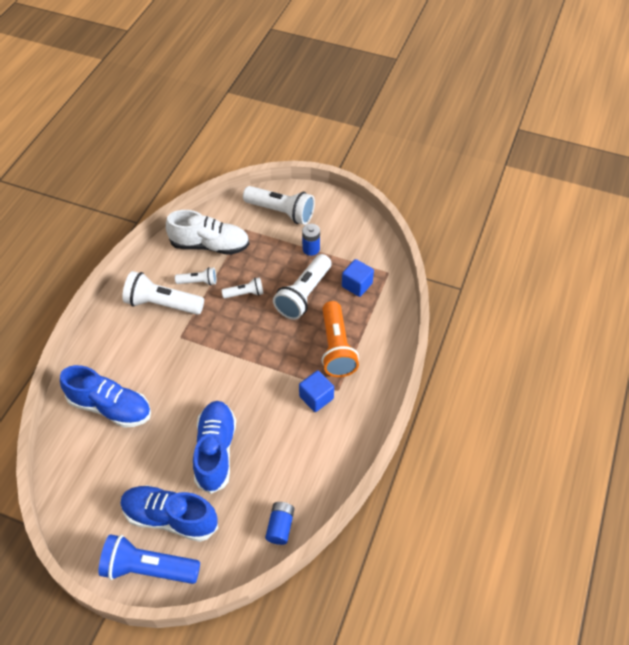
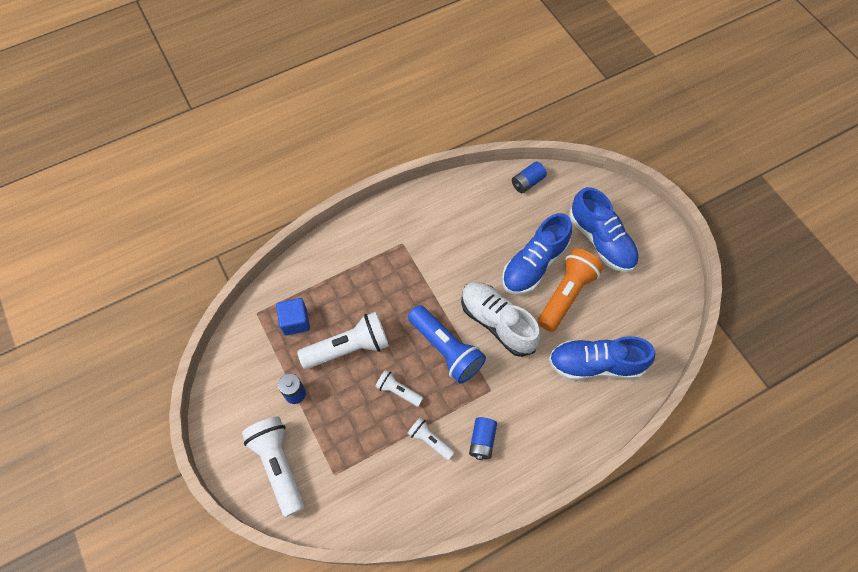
camera: 140 degrees left, 10 degrees up
(110, 407) = (596, 364): blue shoe -> blue shoe turned 60 degrees counterclockwise
(148, 568) = (637, 219): blue flashlight -> blue flashlight (446, 349)
(162, 304) = (482, 441): white flashlight -> blue battery
(210, 245) = (384, 480): white shoe -> white shoe (497, 322)
(316, 397) = (424, 249): blue cube -> none
(336, 348) = (370, 277): orange flashlight -> orange flashlight (566, 294)

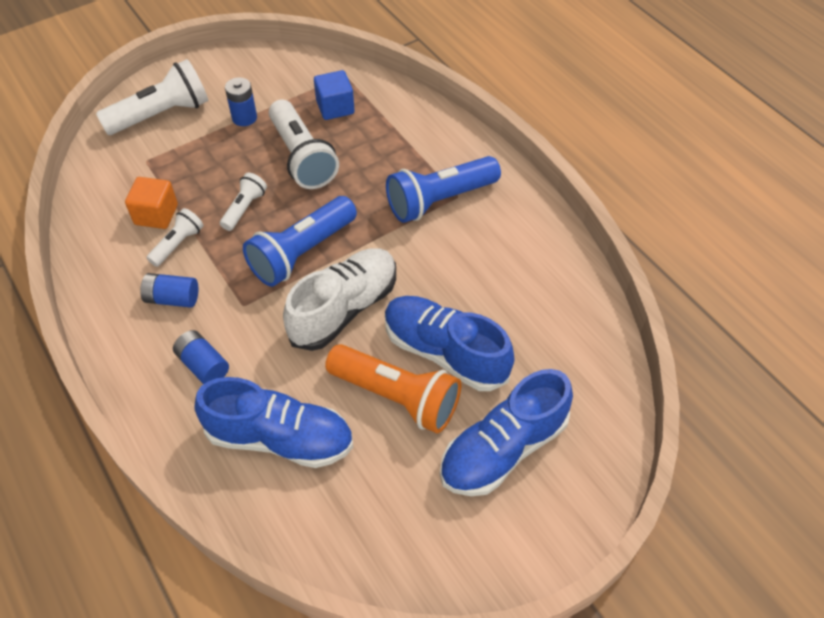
camera: 85 degrees right, 10 degrees down
(397, 460) = (156, 215): none -> orange cube
(405, 255) = (439, 200): none -> blue flashlight
(527, 182) = (594, 340): blue battery -> blue battery (203, 365)
(596, 364) = (280, 438): blue shoe -> blue shoe turned 105 degrees clockwise

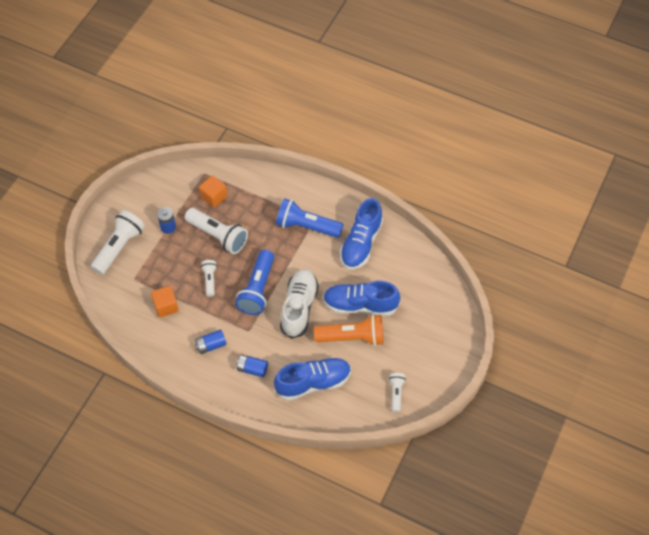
camera: 30 degrees left, 5 degrees up
(178, 244) = (190, 316): white flashlight -> white flashlight (396, 393)
(335, 107) = (213, 197): blue cube -> orange cube
(439, 200) = (306, 226): blue flashlight -> blue flashlight turned 75 degrees clockwise
(503, 449) = (413, 336): blue shoe -> blue shoe (361, 243)

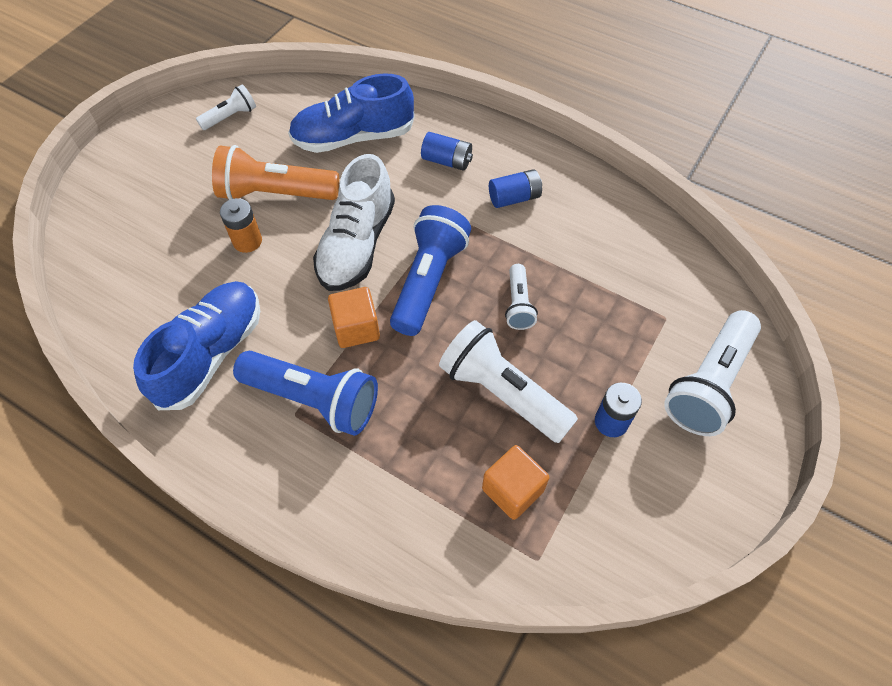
camera: 175 degrees left, 0 degrees up
(166, 306) = (598, 264): orange cube -> orange cube (356, 328)
(360, 305) = (247, 241): blue shoe -> orange battery
(396, 393) = (230, 117): white flashlight -> white flashlight turned 135 degrees counterclockwise

